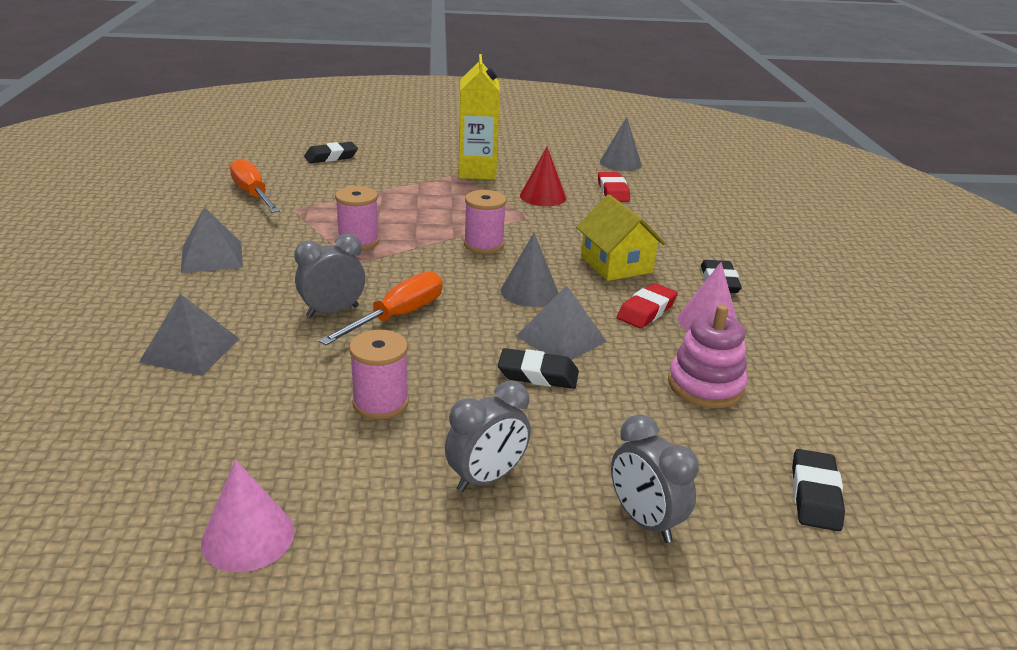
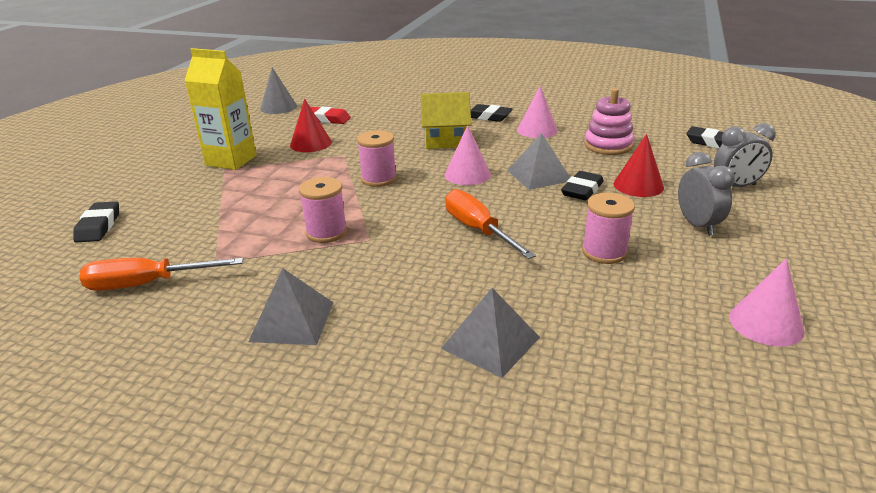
camera: 65 degrees left, 0 degrees up
(332, 311) = (454, 259): grey clock -> none
(529, 291) = (467, 174): grey cone -> pink cone
(583, 420) = (638, 185): none -> red cone
(646, 311) = (515, 143): red eraser -> none

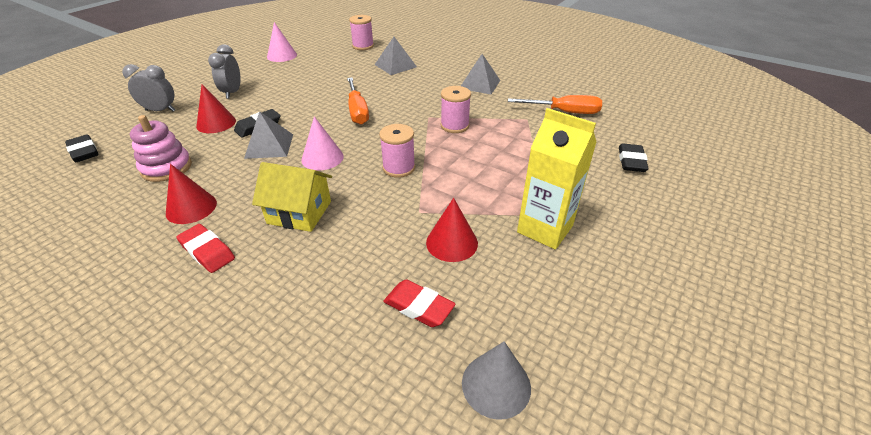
camera: 165 degrees left, 10 degrees up
(488, 117) = (207, 251): black eraser -> red eraser
(537, 130) = (191, 208): pink cone -> red cone
(604, 252) = (303, 88): pink spool -> pink spool (363, 46)

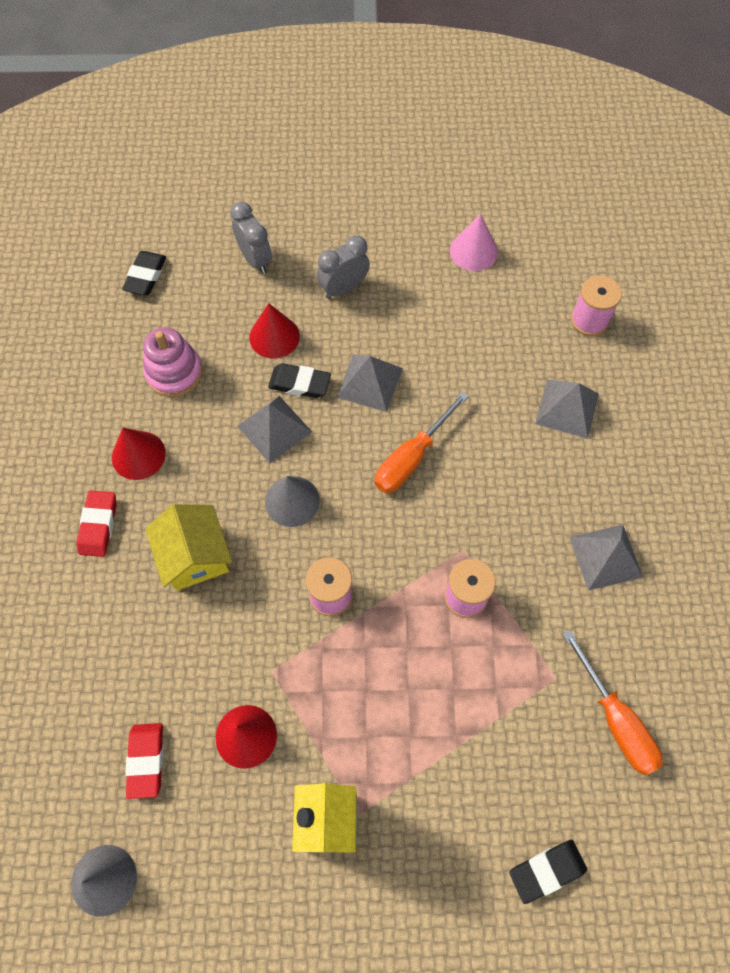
camera: 55 degrees right, 25 degrees up
(296, 106) = (369, 382): none -> grey pyramid
(322, 158) = (292, 501): pink cone -> grey cone

